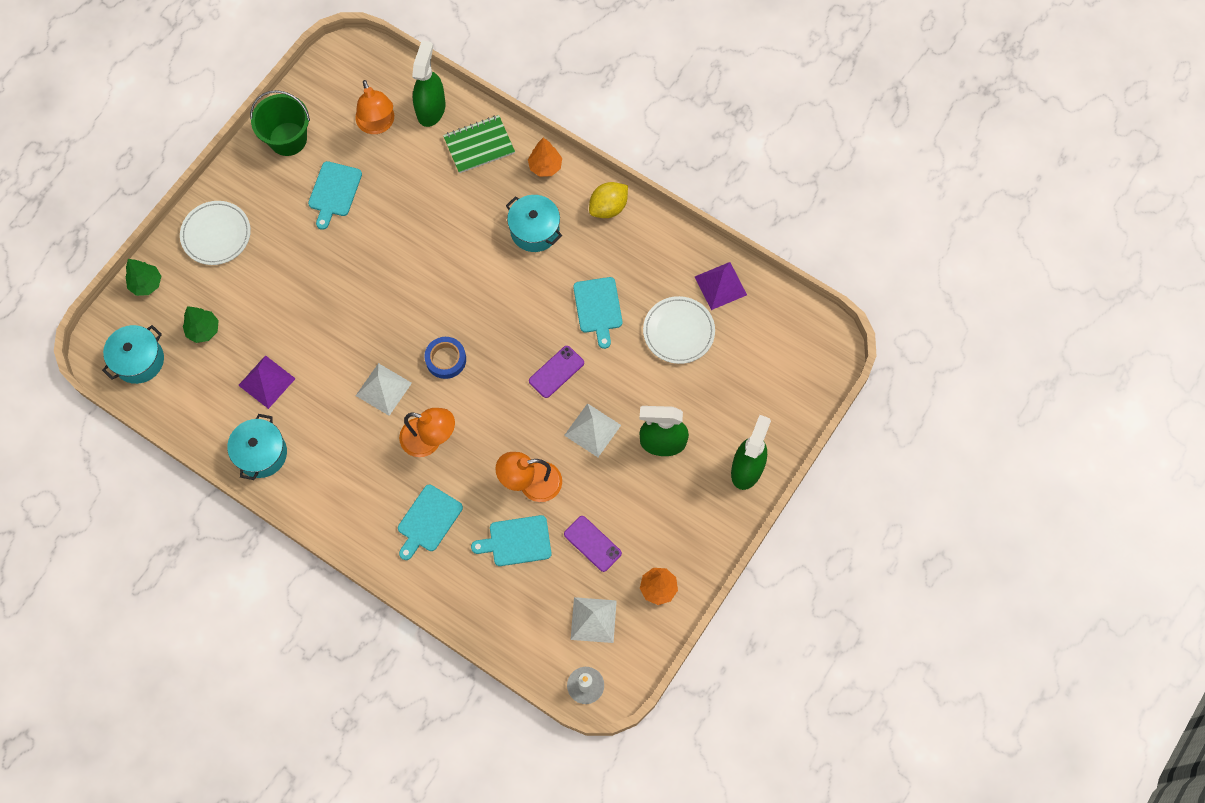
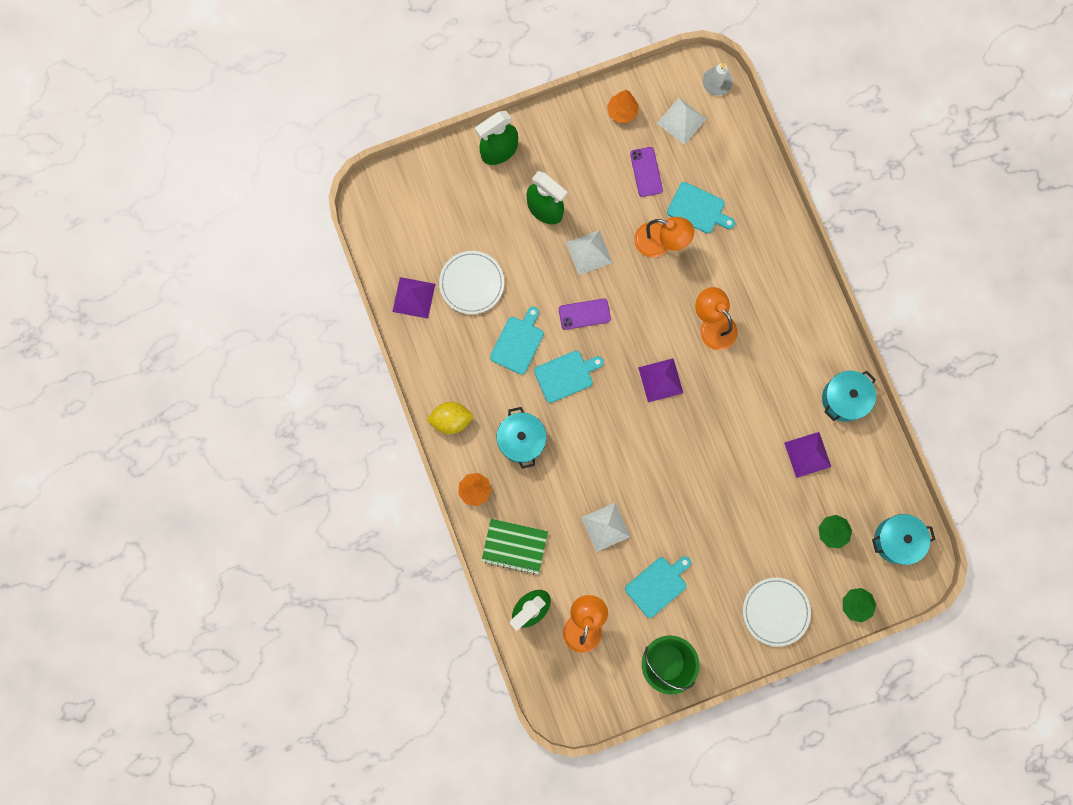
camera: 145 degrees left, 10 degrees up
(383, 389) = (722, 388): white pyramid -> white pyramid (605, 527)
(428, 521) = (752, 266): turquoise cutting board -> turquoise cutting board (566, 375)
(446, 359) = (660, 380): blue tape -> purple pyramid

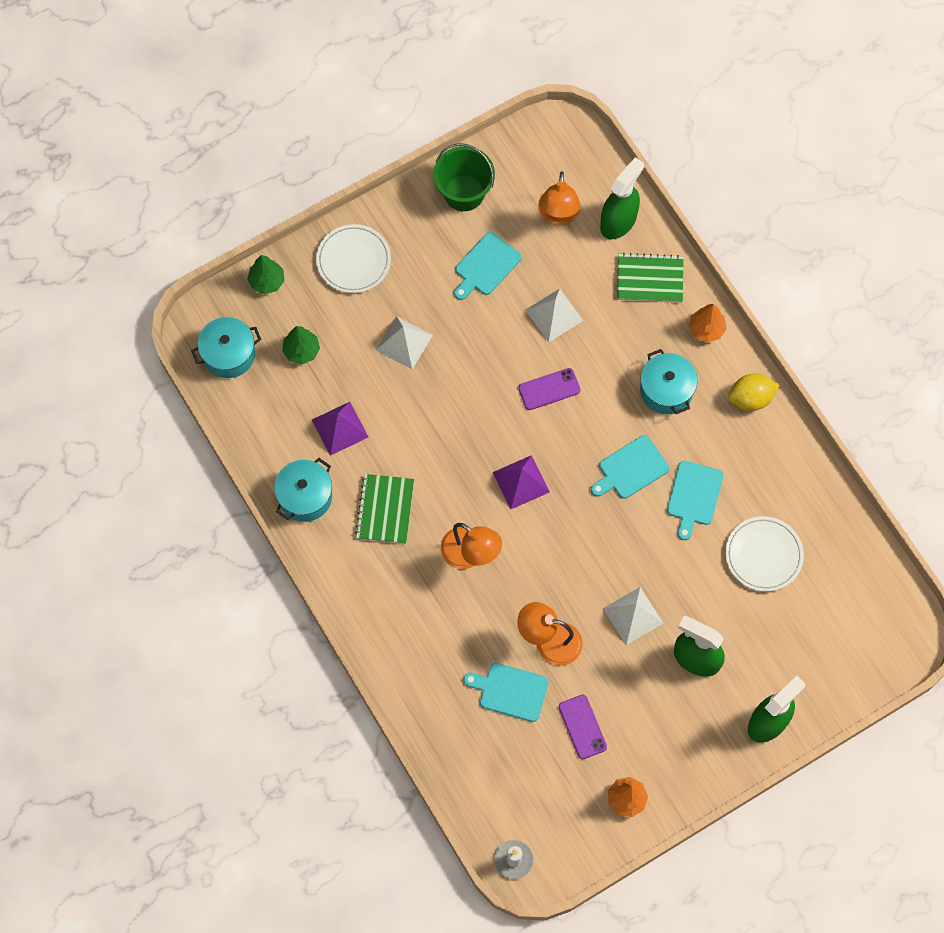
camera: 170 degrees right, 10 degrees down
(413, 297) = (827, 527): purple pyramid -> none
(584, 314) = (623, 542): purple phone -> purple phone (549, 389)
(681, 121) = (550, 801): white pyramid -> white pyramid (404, 342)
(778, 376) = (385, 510): none -> green notebook

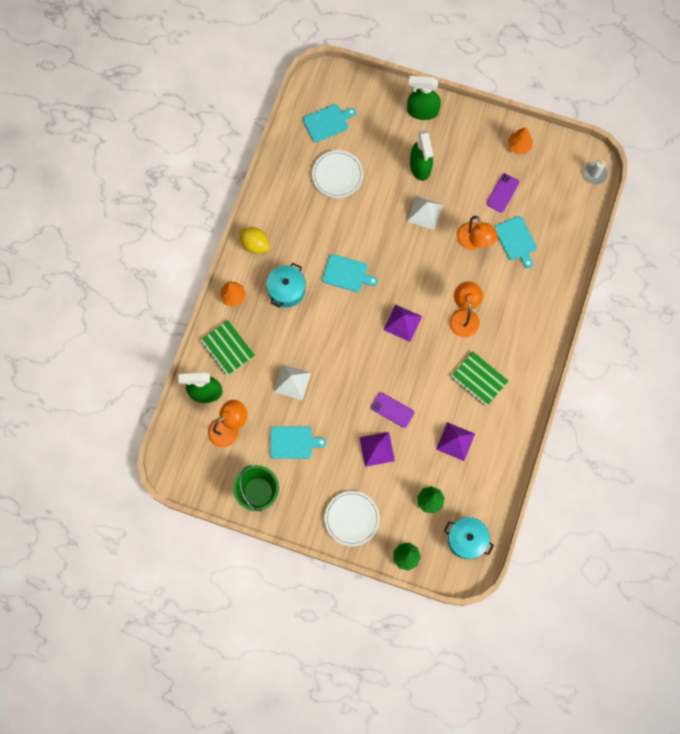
camera: 130 degrees left, 5 degrees up
(305, 496) = (508, 427): turquoise pot -> none
(385, 510) = (479, 379): green notebook -> green notebook turned 75 degrees clockwise
(404, 342) = (377, 449): white pyramid -> purple pyramid
(549, 389) = (338, 350): purple phone -> purple phone (392, 410)
(694, 496) = (335, 232): turquoise cutting board -> turquoise cutting board (327, 122)

